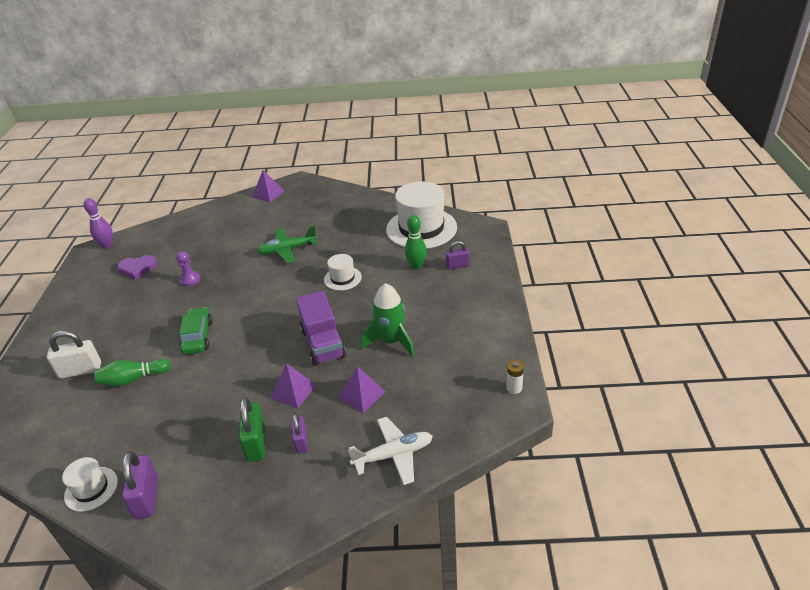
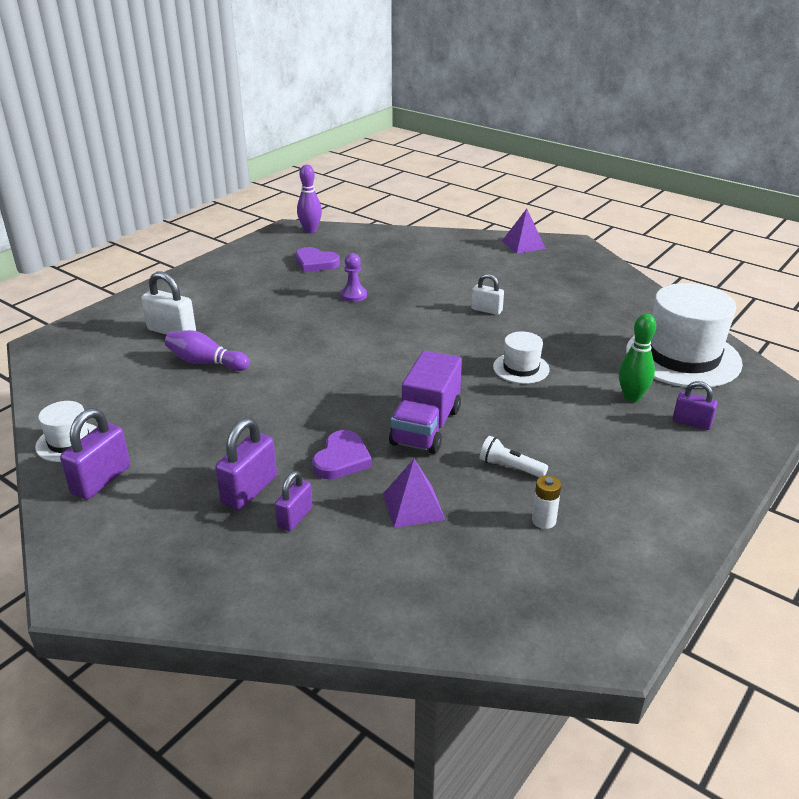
camera: 35 degrees right, 5 degrees down
(133, 379) = (206, 362): green bowling pin -> purple bowling pin
(198, 337) = (304, 353): green car -> none
(256, 443) = (249, 490): green padlock -> purple padlock
(287, 250) = (486, 310): green plane -> white padlock
(293, 391) = (342, 459): purple pyramid -> purple heart
(391, 341) = (510, 467): green rocket -> white flashlight
(393, 455) = (380, 597): white plane -> none
(514, 388) = (624, 616): white battery -> white battery (544, 521)

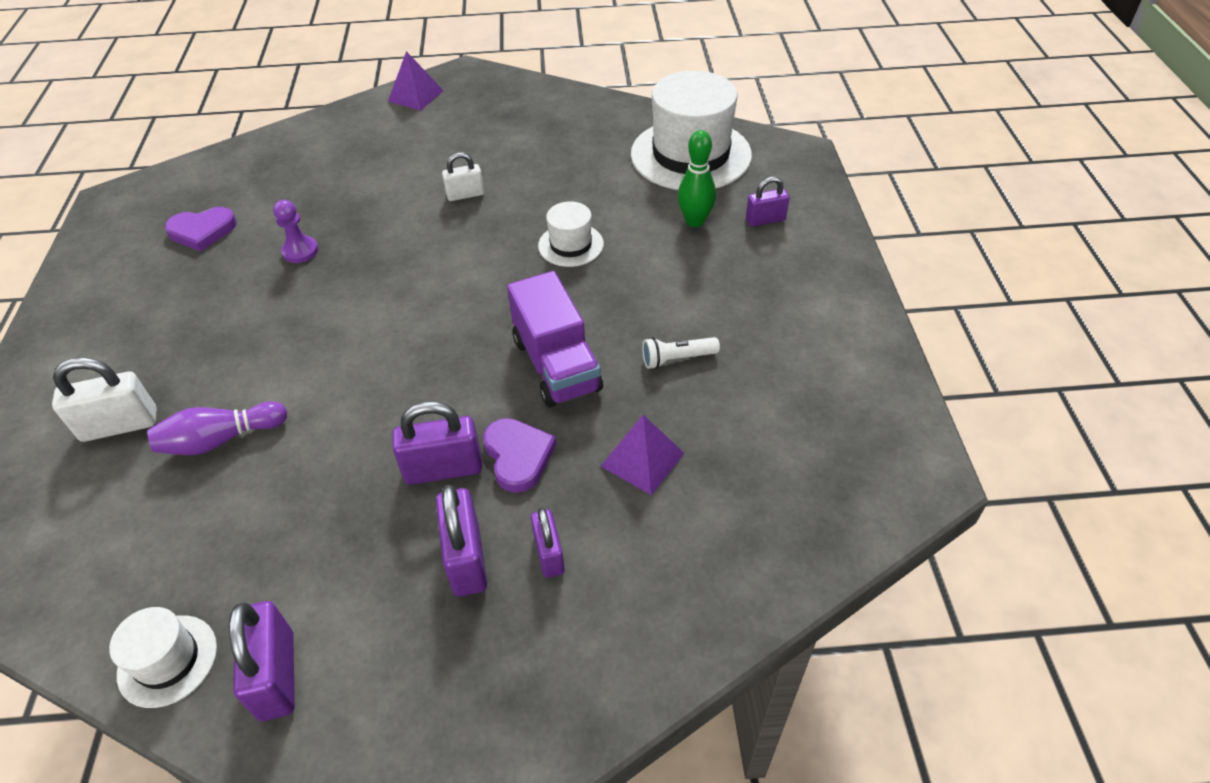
camera: 40 degrees left, 15 degrees up
(293, 440) = (443, 469): none -> purple padlock
(310, 230) = (142, 189): purple bowling pin -> none
(544, 521) = (761, 395): white battery -> none

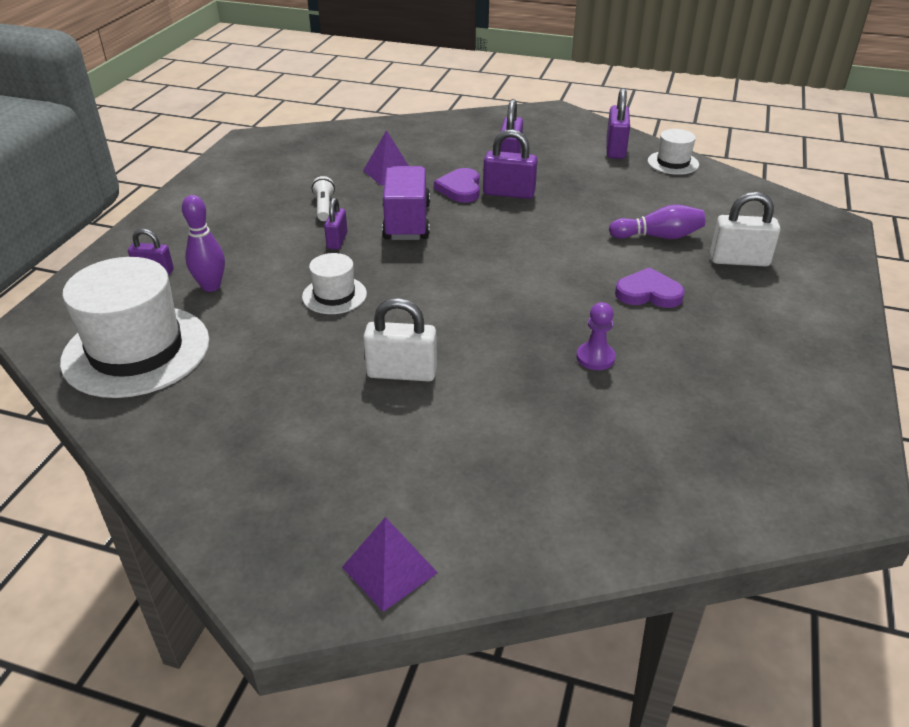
camera: 160 degrees left, 10 degrees down
(202, 231) = (710, 412): purple heart -> purple heart (648, 293)
(465, 195) = (401, 373): white padlock -> white padlock, size x1.57
(549, 554) = (465, 155): purple padlock -> purple padlock (337, 240)
(677, 359) = (324, 207): white flashlight -> white flashlight turned 105 degrees counterclockwise
(695, 221) = (211, 286): green bowling pin -> purple bowling pin

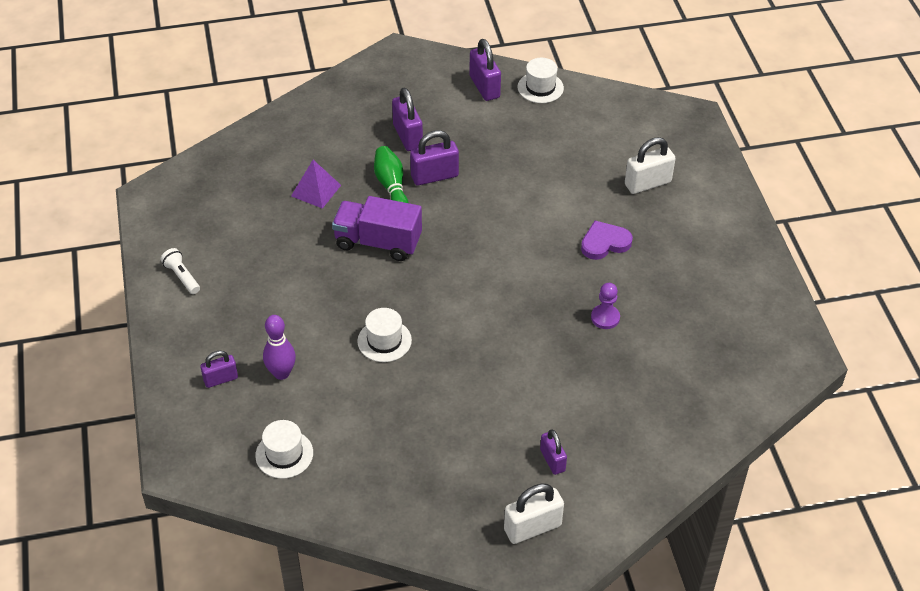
camera: 30 degrees left, 10 degrees up
(136, 351) = (284, 454): white hat -> white hat, size x0.49
(324, 207) = (295, 253): white flashlight -> white flashlight (182, 276)
(337, 240) = (338, 285): purple padlock -> purple padlock (552, 460)
(389, 570) = (589, 524): purple pyramid -> none
(401, 373) = (488, 387): white padlock -> white padlock (532, 528)
(407, 222) = (378, 242): purple truck -> purple truck turned 45 degrees counterclockwise
(460, 189) = (391, 186): purple heart -> green bowling pin
(658, 236) = (578, 181): purple bowling pin -> none

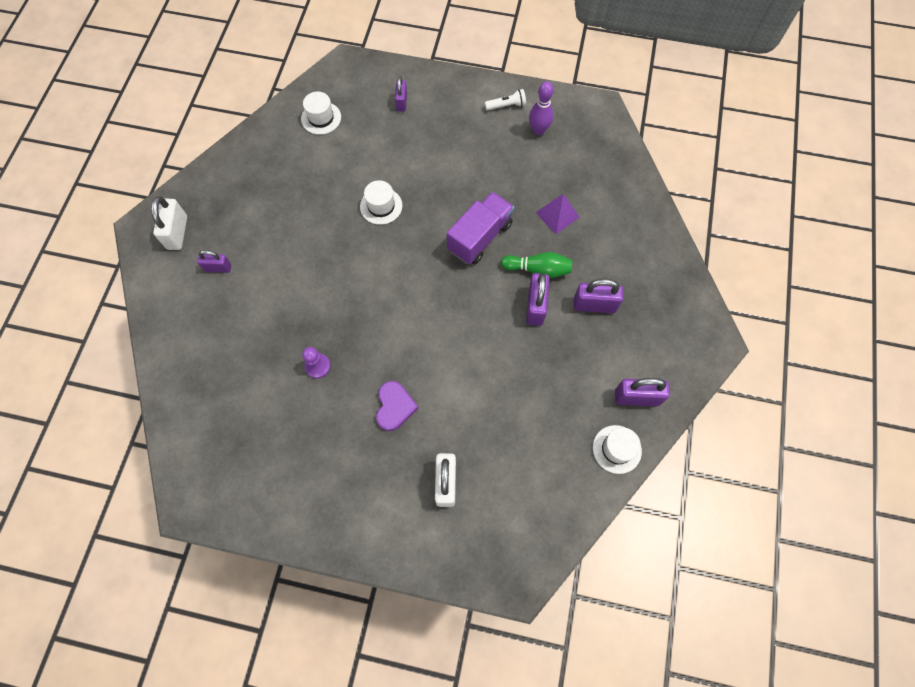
camera: 115 degrees right, 20 degrees up
(281, 373) = (387, 136): purple bowling pin -> purple bowling pin (538, 130)

